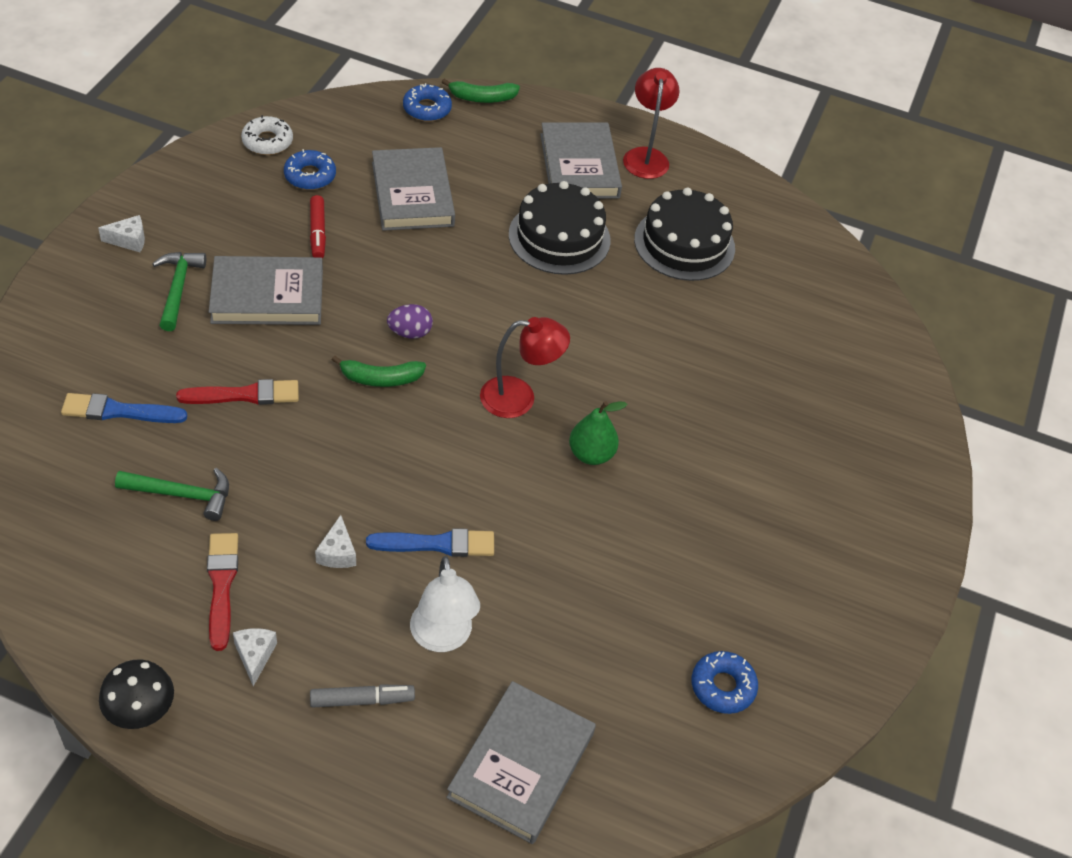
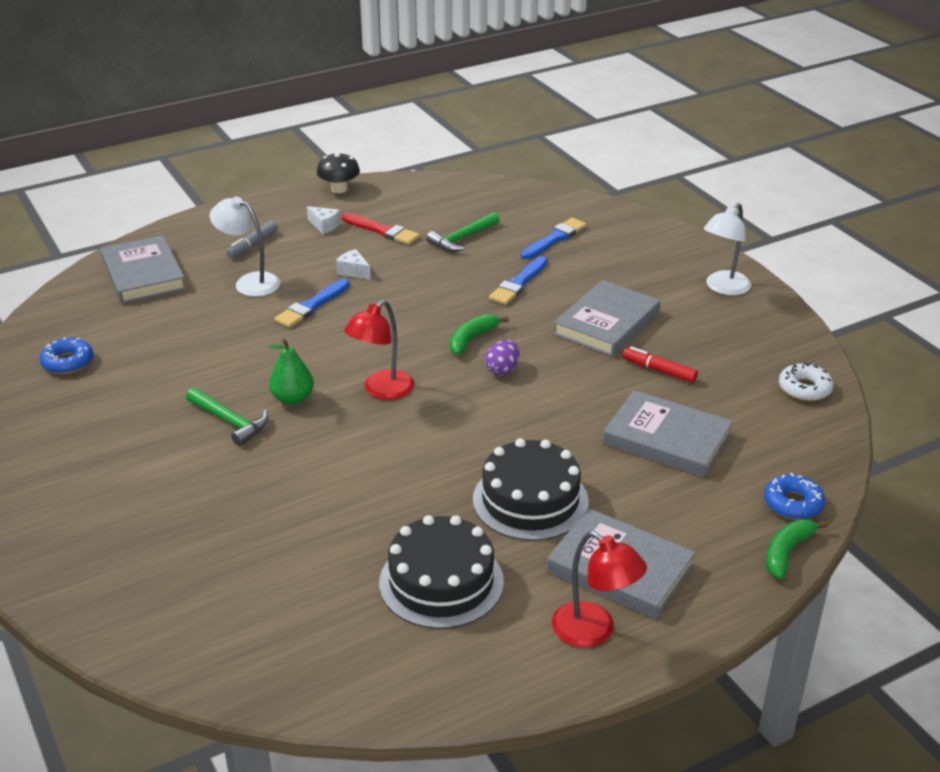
camera: 135 degrees right, 15 degrees down
(129, 240) = (723, 288): white cheese -> white lamp
(178, 288) = (651, 291): green hammer -> green hammer (230, 422)
(245, 395) = (518, 283): red brush -> blue brush
(310, 176) = (737, 393): blue donut -> none

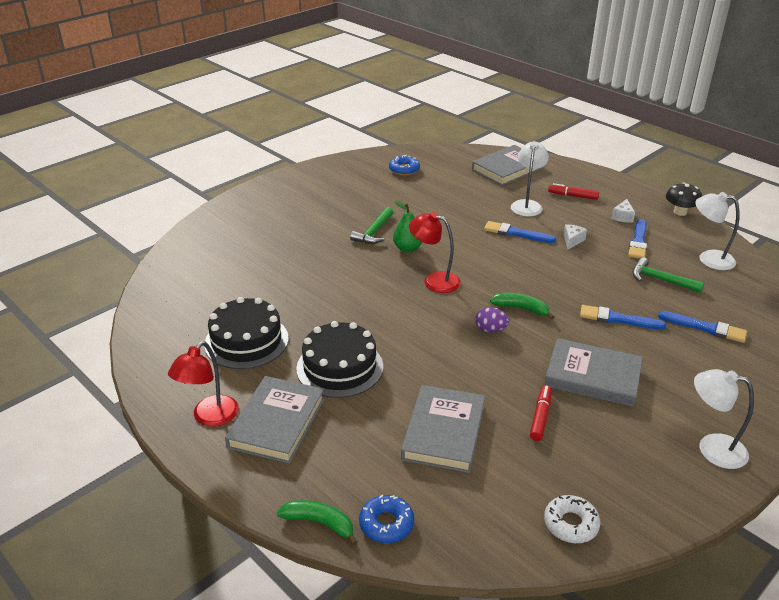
camera: 75 degrees right, 0 degrees up
(253, 245) = (573, 196): grey marker -> red marker
(382, 231) = (638, 242): red brush -> blue brush
(439, 201) = (708, 259): none -> white lamp

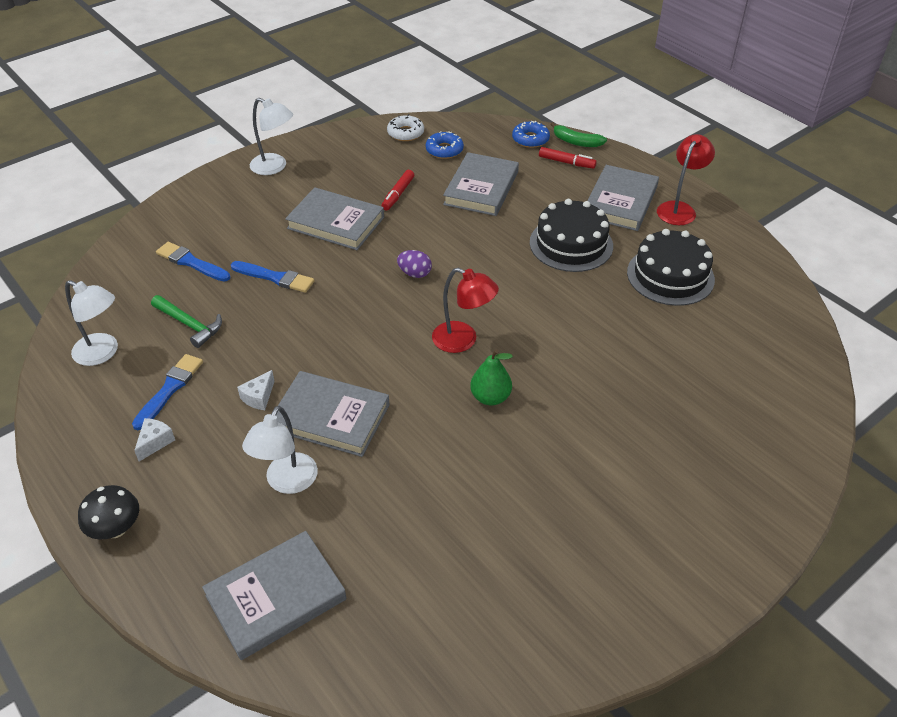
camera: 175 degrees left, 10 degrees up
(374, 232) = (537, 434): green hammer -> none
(404, 169) = (476, 610): blue donut -> blue donut (444, 150)
(516, 233) = (331, 417): blue brush -> grey book
(521, 308) = (372, 296): green banana -> none
(573, 196) = (200, 501): red marker -> red marker (566, 162)
(680, 212) = (60, 447): black mushroom -> black mushroom (116, 528)

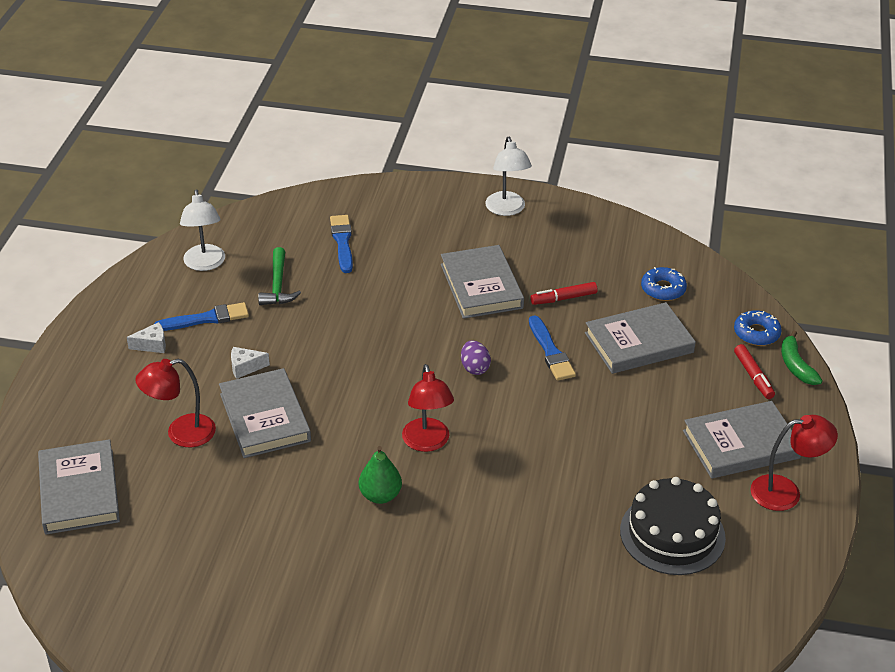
camera: 50 degrees right, 5 degrees down
(116, 528) = (65, 377): black mushroom -> none
(275, 277) = (377, 295): blue brush -> blue brush (551, 352)
(276, 598) = (79, 491): grey book -> grey book turned 60 degrees clockwise
(287, 482) = (181, 433): white lamp -> red lamp
(405, 133) = (655, 252): white donut -> none
(571, 244) = (633, 443): black cake -> none

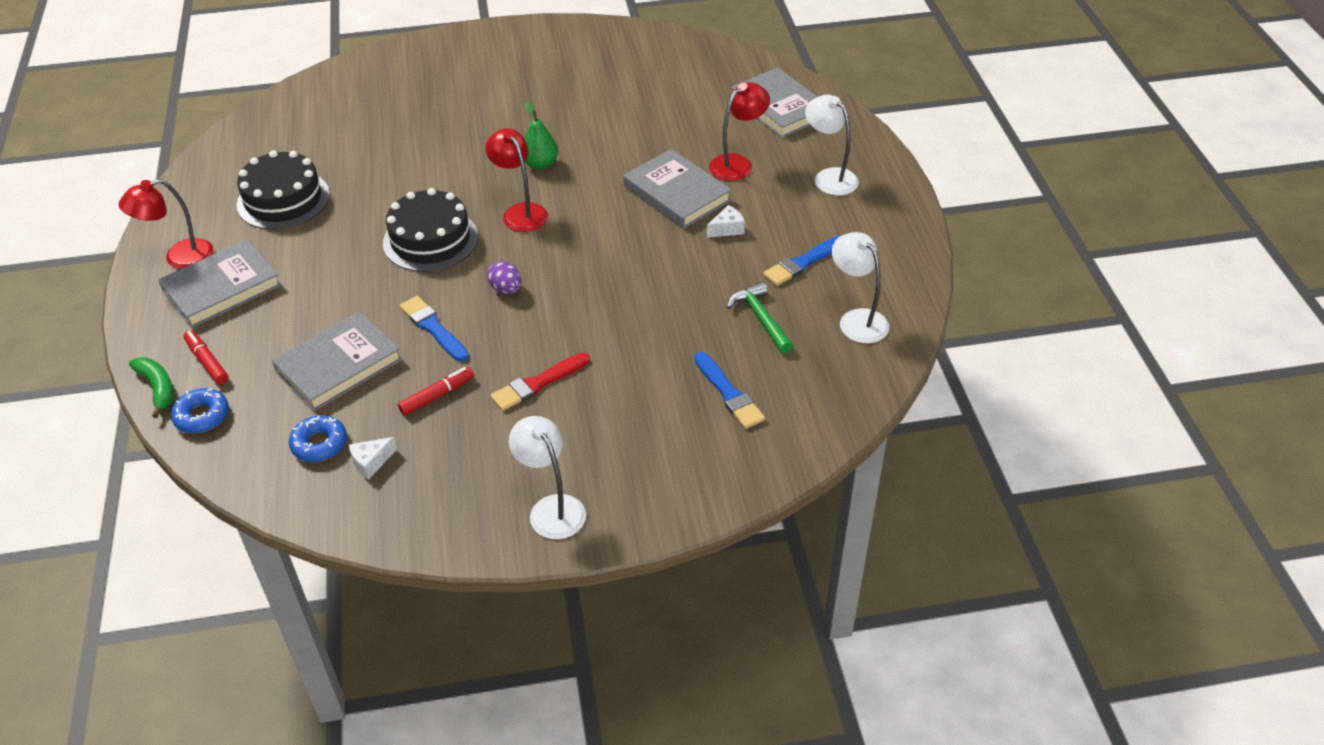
camera: 160 degrees right, 5 degrees up
(108, 391) = (829, 177): none -> white lamp
(152, 345) = (830, 224): white cheese -> white cheese (371, 462)
(481, 286) = (538, 383): grey book -> red brush
(527, 438) = (430, 240): none -> black cake

